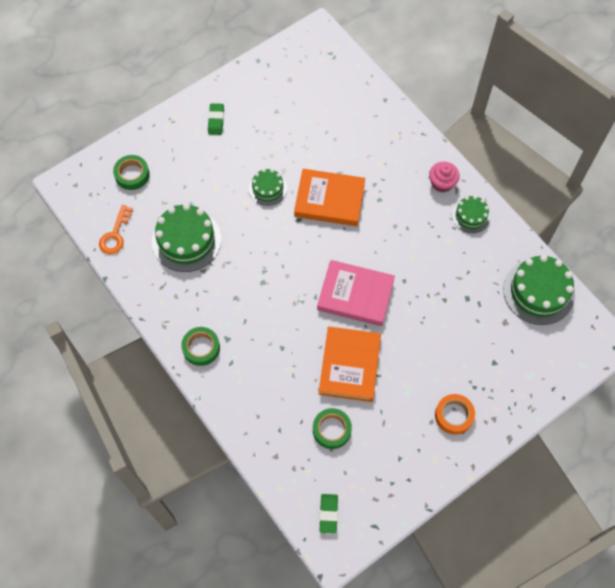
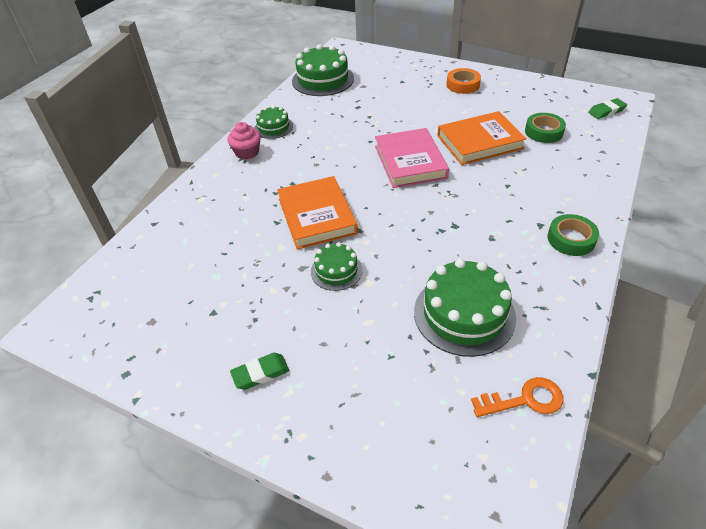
camera: 115 degrees left, 20 degrees down
(132, 175) = (417, 435): green tape -> none

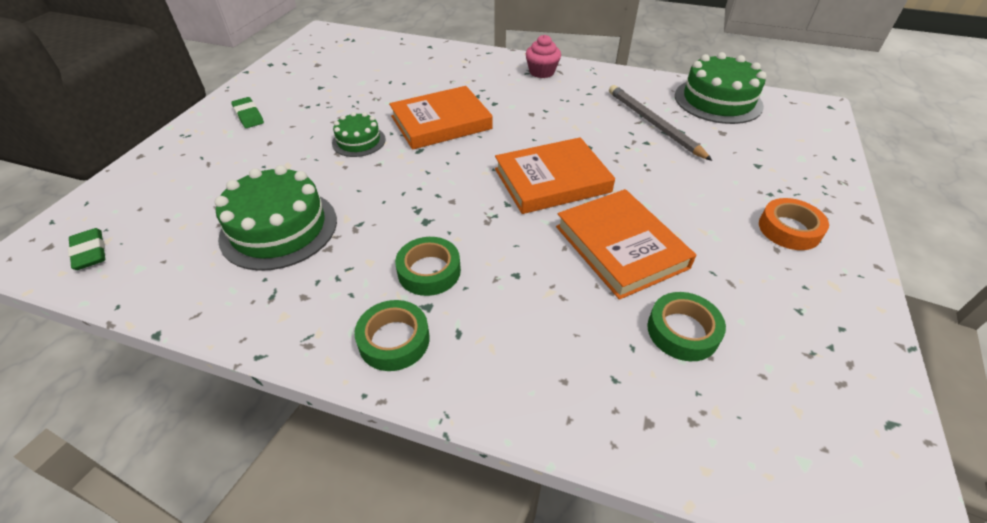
camera: 80 degrees right, 0 degrees up
(273, 127) = (593, 81): green cake -> none
(346, 110) = (653, 124): none -> grey pencil
(410, 162) = (552, 180): pink book -> orange book
(508, 224) = (429, 271): none -> green tape
(525, 400) = (150, 272): orange key -> none
(606, 111) = (817, 456): green eraser -> green eraser (90, 252)

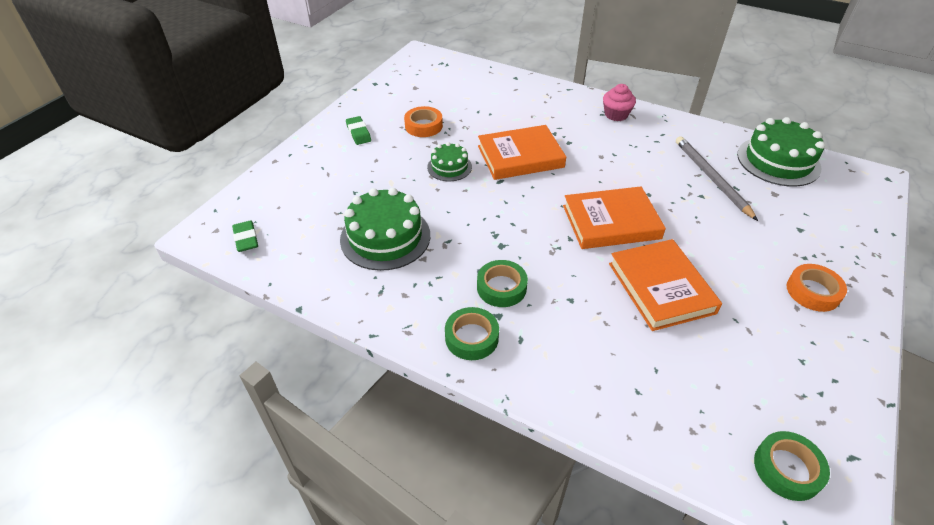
camera: 10 degrees right, 0 degrees up
(327, 101) = (423, 126): none -> orange tape
(682, 331) = (699, 363): green tape -> green tape (787, 469)

